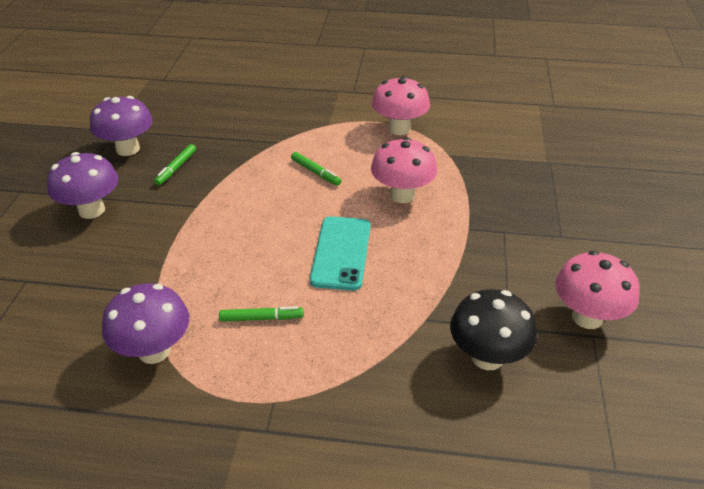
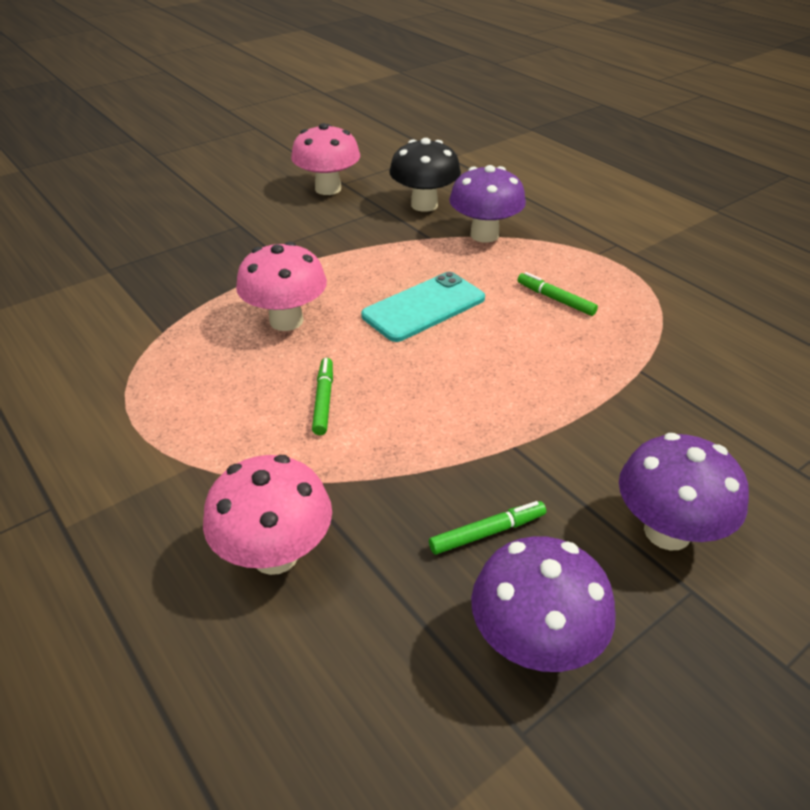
camera: 135 degrees left, 0 degrees up
(154, 351) = (672, 324): purple mushroom -> purple mushroom (484, 235)
(399, 129) = (137, 395): pink mushroom -> pink mushroom (275, 555)

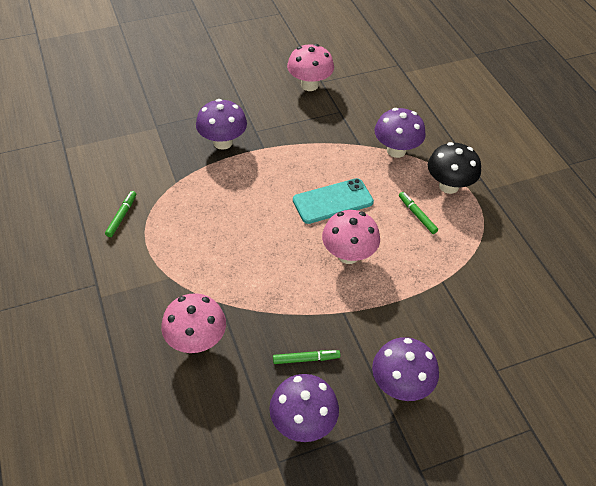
camera: 15 degrees right, 10 degrees up
(223, 270) = (222, 142): none -> purple mushroom
(286, 321) = (248, 191): pink mushroom -> pink mushroom (348, 255)
(323, 400) = (250, 254): green marker -> green marker (121, 216)
(424, 205) = (367, 114): black mushroom -> black mushroom (448, 186)

